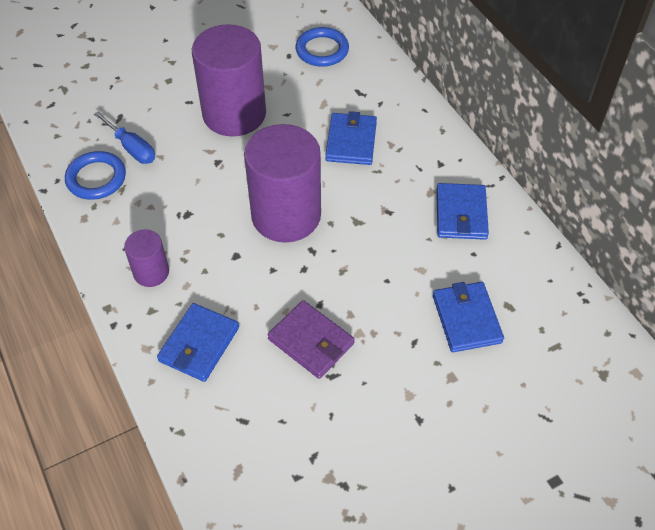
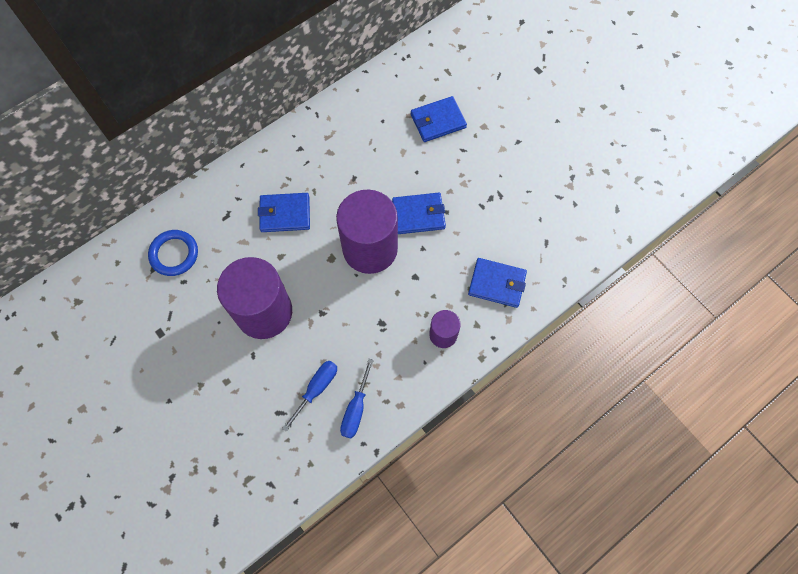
camera: 100 degrees left, 15 degrees up
(96, 178) = (356, 409): blue ring -> blue screwdriver
(311, 341) = (477, 212): purple wallet -> none
(461, 214) = (348, 131): blue wallet -> blue wallet (418, 215)

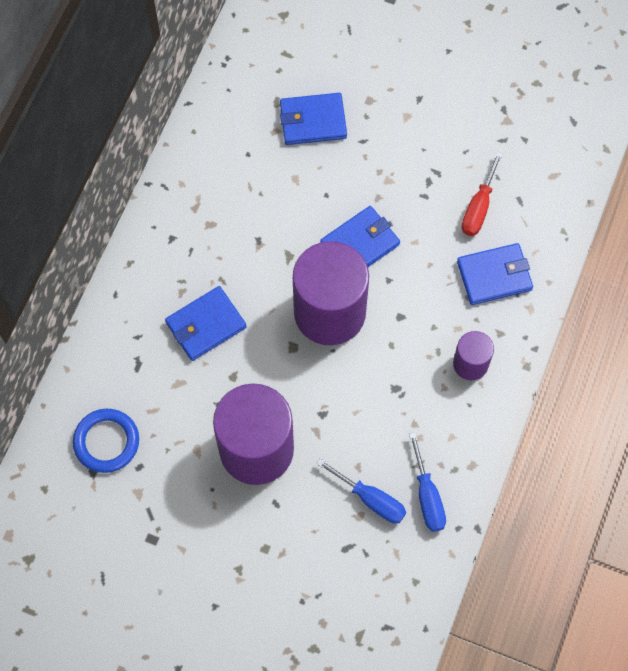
camera: 30 degrees left, 0 degrees up
(316, 389) = (371, 499): blue screwdriver -> blue screwdriver turned 120 degrees clockwise
(438, 121) = (313, 121): blue wallet -> blue wallet turned 45 degrees clockwise
(514, 232) = (478, 207): none -> red screwdriver

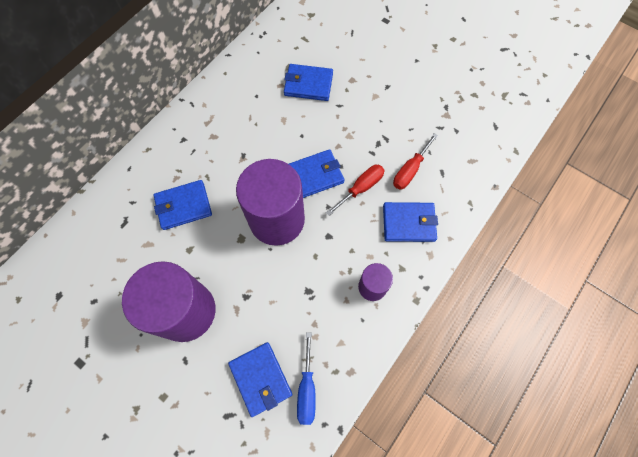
camera: 15 degrees right, 0 degrees up
(106, 442) = (78, 275): blue ring -> none
(371, 499) = (260, 378): blue screwdriver -> blue wallet
(423, 246) = (361, 188): none -> red screwdriver

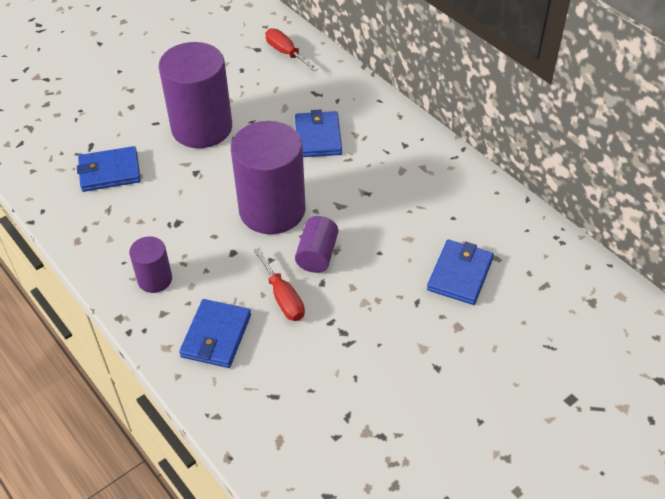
camera: 105 degrees right, 20 degrees down
(307, 389) = (81, 203): blue screwdriver -> none
(315, 175) = (317, 255): blue wallet -> purple cylinder
(410, 170) = (290, 358): red screwdriver -> red screwdriver (286, 53)

